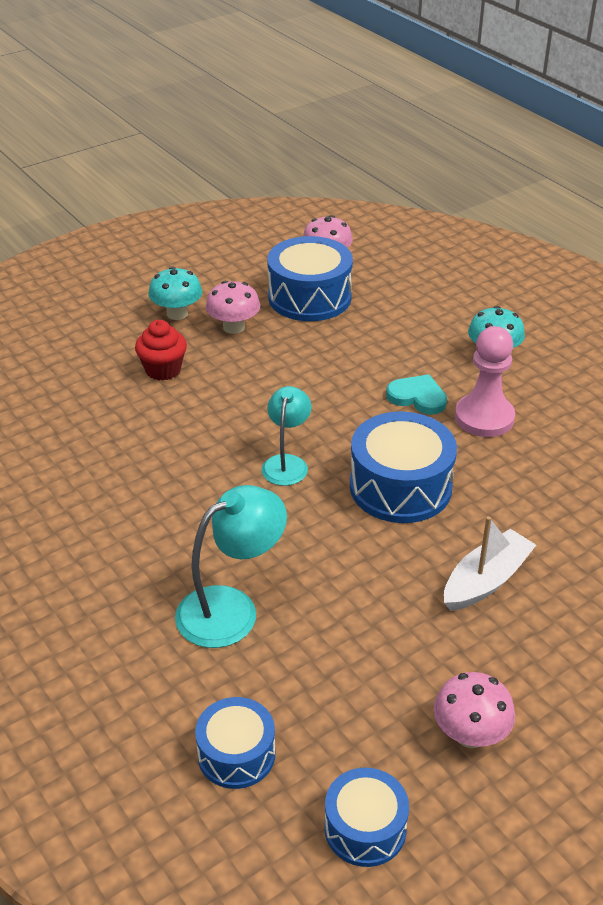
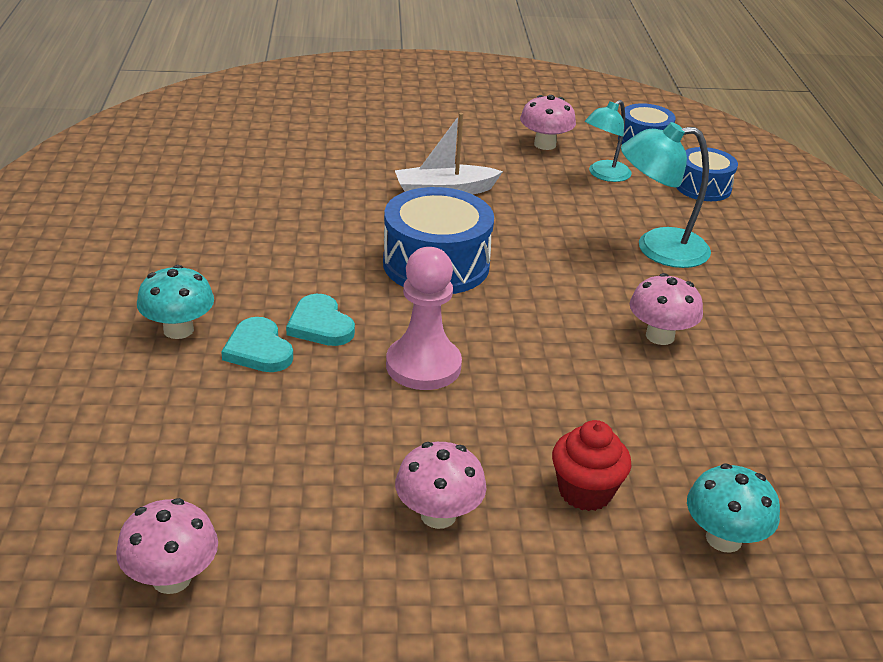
camera: 150 degrees left, 5 degrees down
(176, 502) = (660, 336): none -> pink mushroom
(177, 313) = (502, 584): turquoise mushroom -> turquoise mushroom (723, 538)
(286, 463) = (522, 324): turquoise lamp -> turquoise lamp (604, 175)
(309, 297) = (282, 515): blue drum -> none
(431, 364) = (258, 350): none -> turquoise heart
(484, 417) = (284, 280): pink pawn -> pink pawn (423, 366)

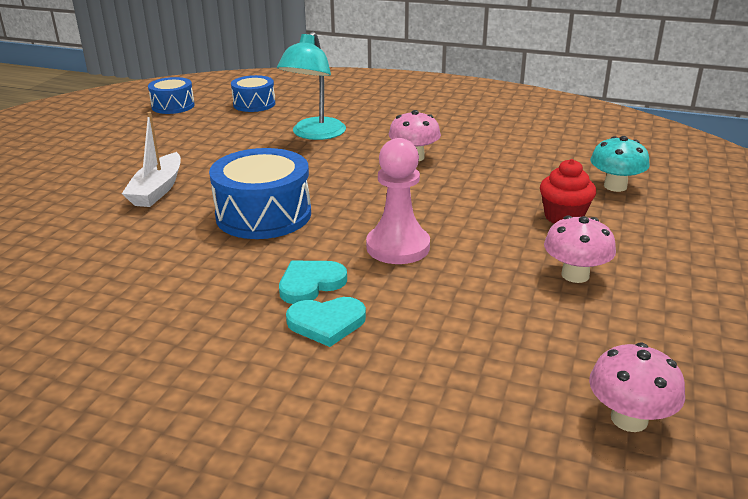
camera: 65 degrees left, 5 degrees down
(178, 330) = (261, 367): turquoise mushroom -> none
(320, 325) = (310, 284): turquoise heart -> turquoise heart turned 150 degrees clockwise
(545, 144) = (134, 138): pink mushroom -> none
(604, 175) = (203, 128): turquoise lamp -> none

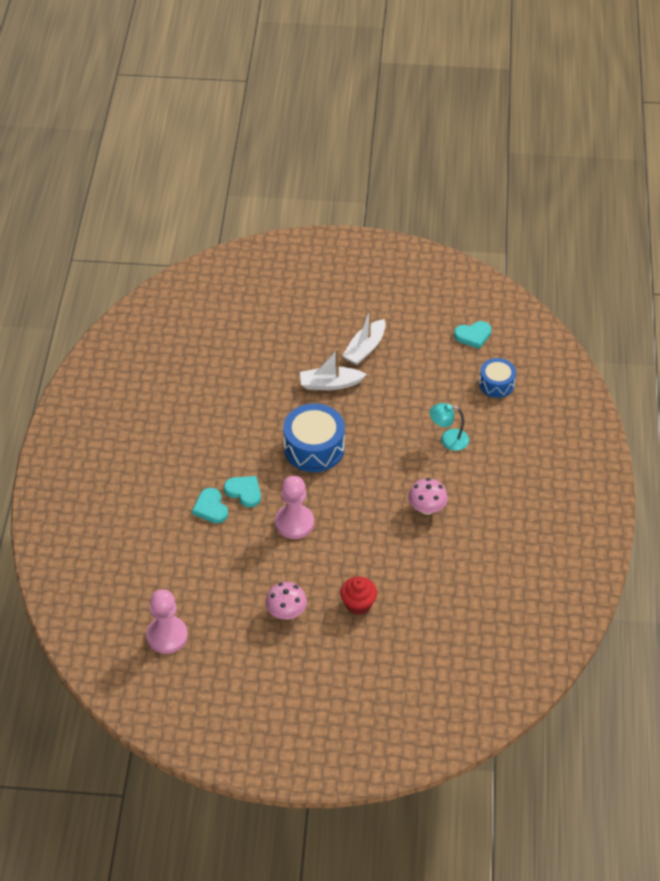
camera: 75 degrees right, 20 degrees up
(121, 161) = (365, 348): none -> white boat
(173, 106) = (473, 335): blue drum -> turquoise heart
(314, 134) = (448, 439): turquoise lamp -> turquoise lamp, size x0.66
(615, 186) = (416, 633): turquoise mushroom -> none
(629, 419) = (167, 636): pink mushroom -> pink pawn

